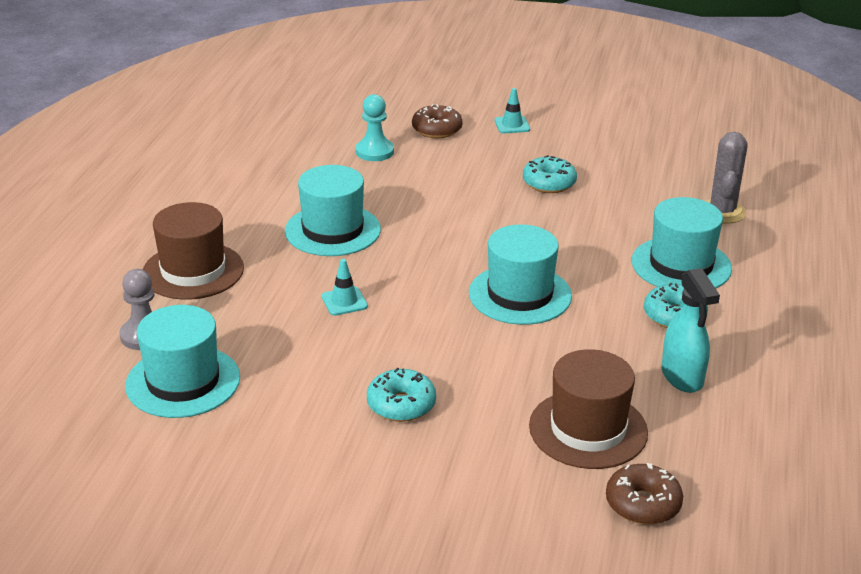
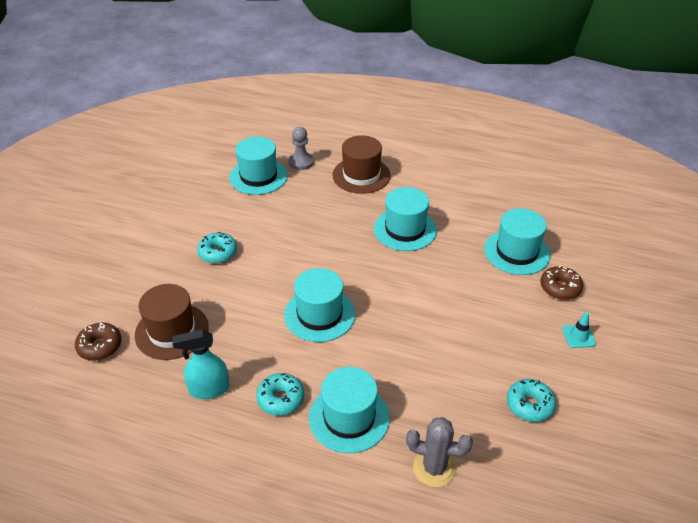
camera: 95 degrees right, 10 degrees up
(344, 301) = (322, 233): turquoise traffic cone -> none
(374, 152) = (517, 252): turquoise pawn -> turquoise hat
(549, 183) = (477, 349): turquoise donut -> turquoise donut (529, 405)

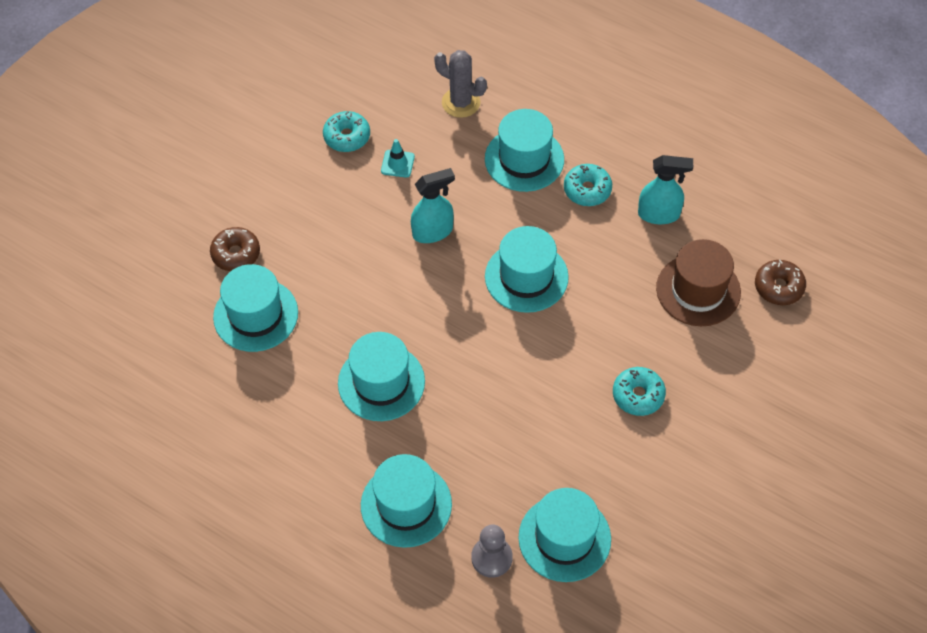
camera: 165 degrees left, 15 degrees up
(361, 175) = (406, 505): brown hat -> turquoise hat
(410, 334) = (433, 231): none -> turquoise spray bottle
(578, 336) = (254, 193): turquoise traffic cone -> turquoise traffic cone (397, 164)

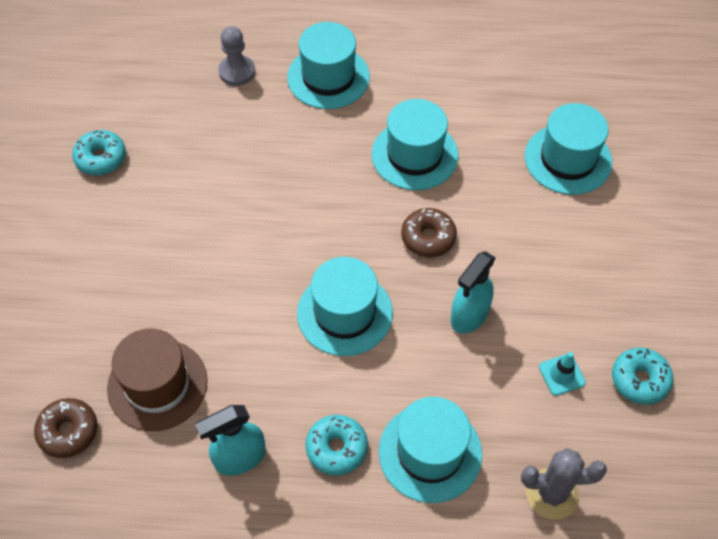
camera: 150 degrees right, 0 degrees up
(236, 254) = (634, 202): brown donut -> brown donut (428, 238)
(564, 538) = (185, 108): turquoise hat -> none
(638, 395) = (174, 248): turquoise donut -> turquoise donut (101, 158)

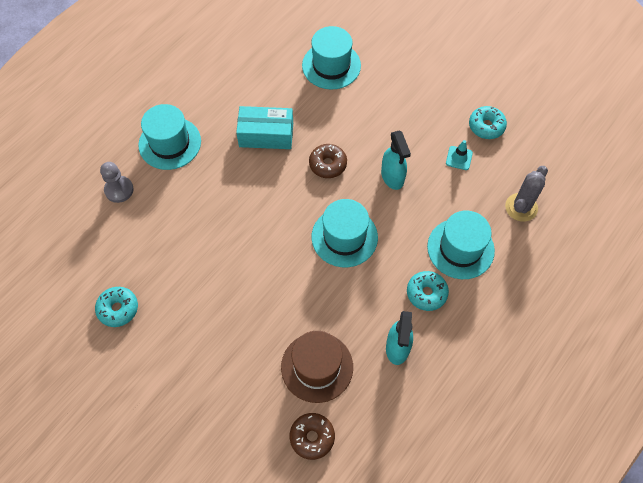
camera: 55 degrees left, 5 degrees up
(414, 155) = (266, 135): turquoise hat -> turquoise box

